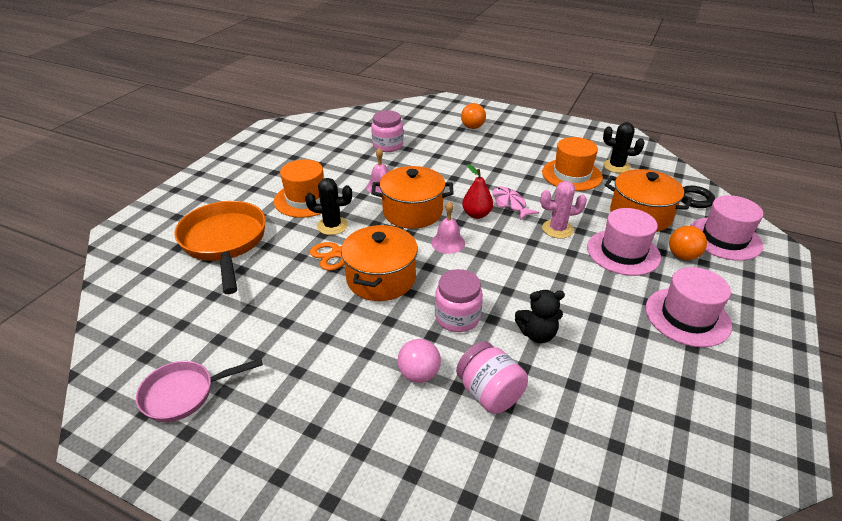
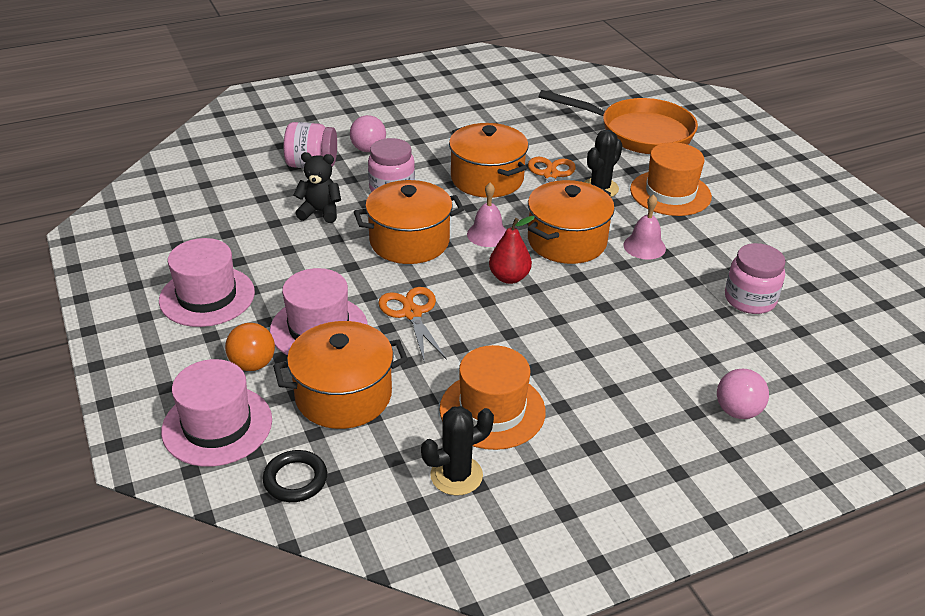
camera: 130 degrees right, 0 degrees up
(184, 394) = (477, 78): pink pan -> none
(472, 127) = (737, 411): orange ball -> pink ball
(502, 269) = (409, 241): none -> orange pot
(510, 204) = (498, 312): pink fish -> none
(537, 334) = (320, 212): black teddy bear -> black teddy bear turned 60 degrees clockwise
(557, 229) = (411, 313): pink cactus -> orange scissors

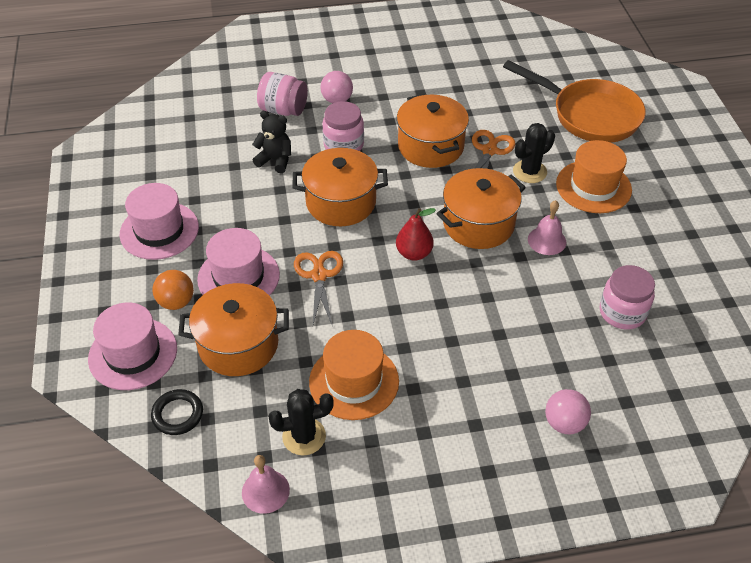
camera: 15 degrees right, 10 degrees up
(487, 234) = (410, 205): pink bell -> pink bell (265, 491)

